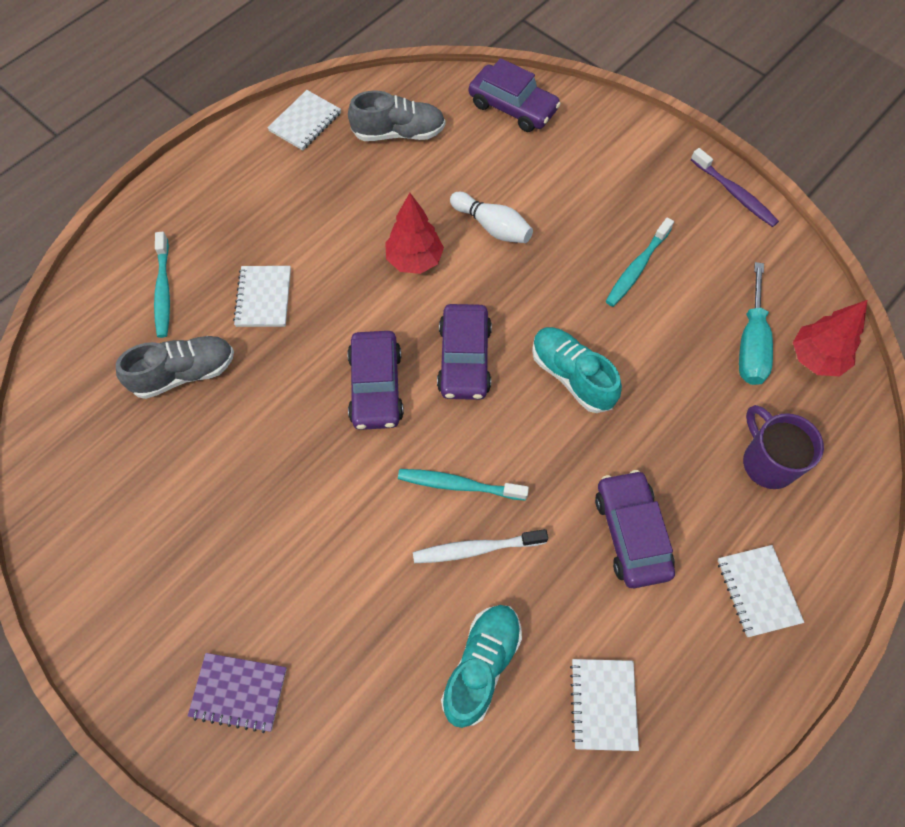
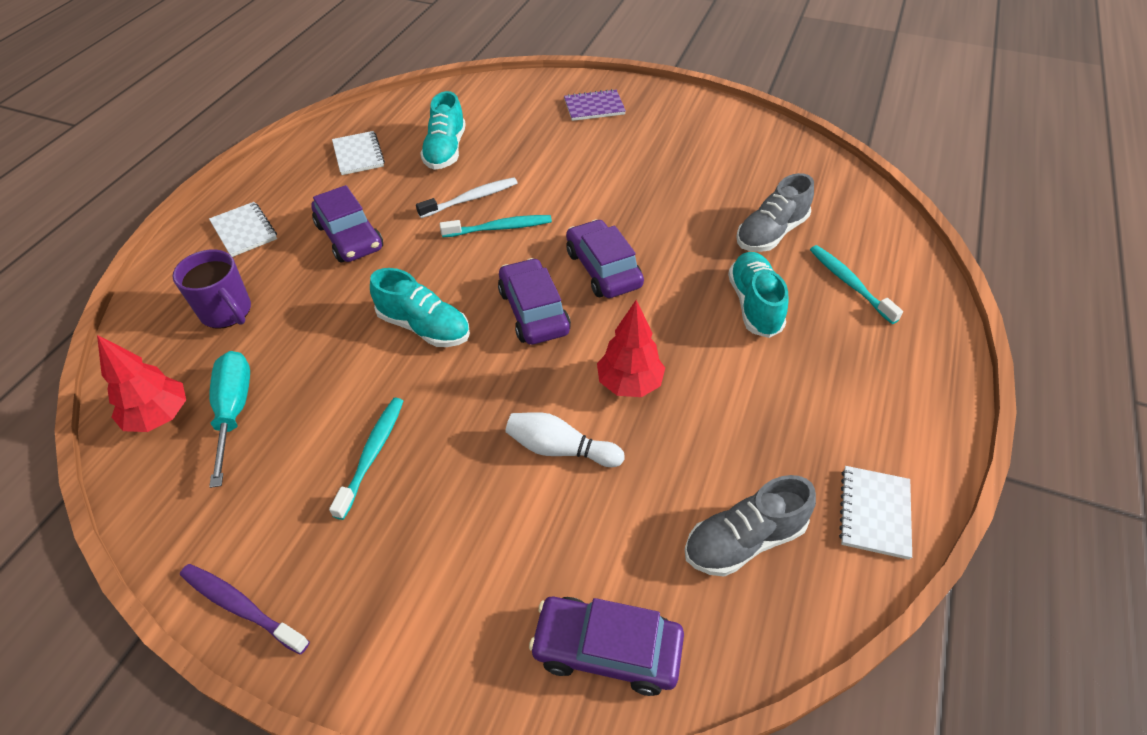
camera: 160 degrees right, 15 degrees down
(263, 298) = (754, 305): white notebook -> turquoise shoe

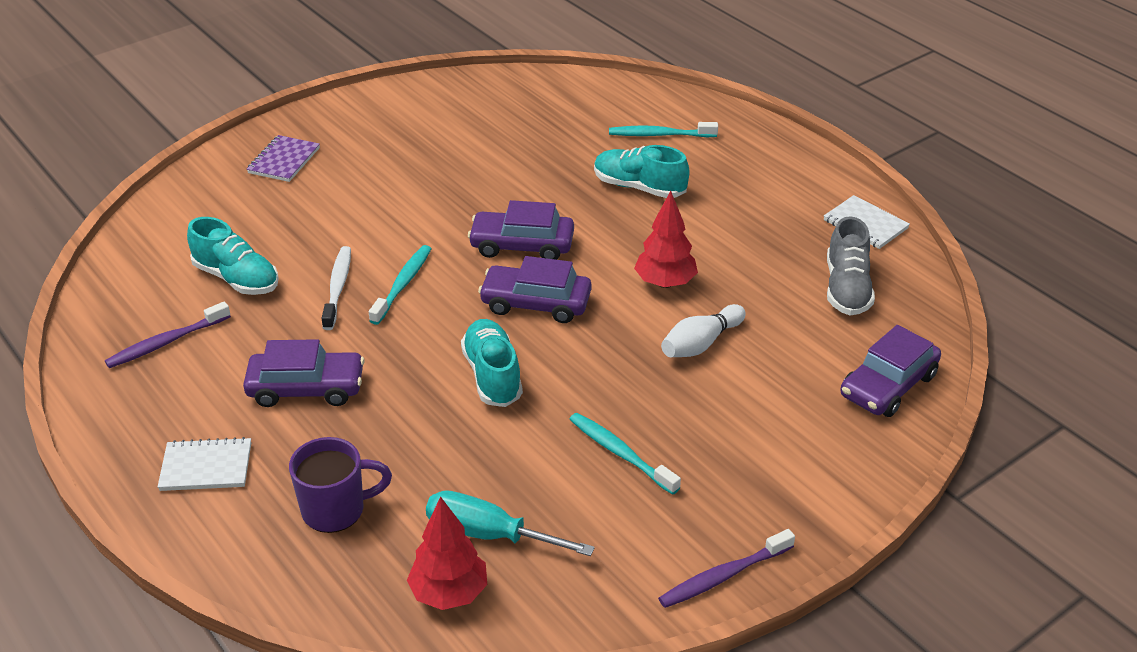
camera: 60 degrees left, 10 degrees down
(358, 155) = (166, 342): white notebook -> purple toothbrush
(424, 327) = (492, 375): turquoise shoe -> turquoise shoe turned 75 degrees counterclockwise
(771, 233) = (569, 143): grey shoe -> none

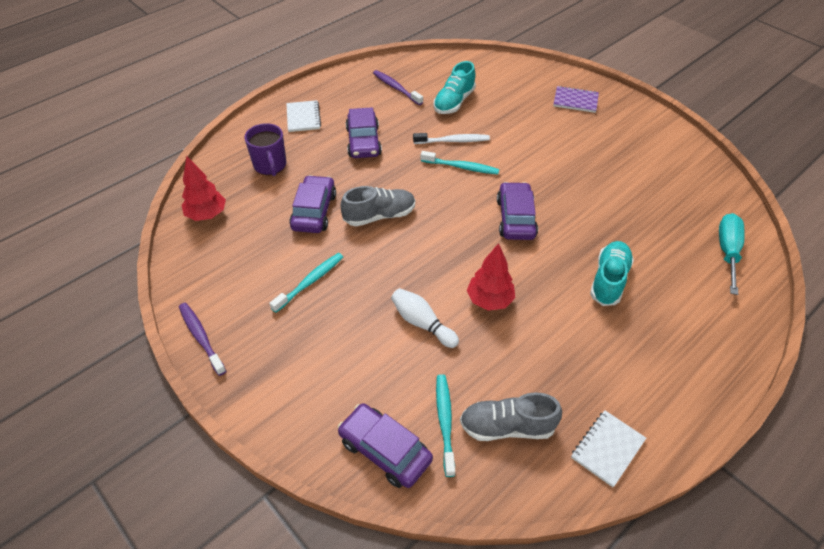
camera: 85 degrees right, 10 degrees up
(489, 534) = (247, 226): turquoise screwdriver -> turquoise screwdriver (727, 251)
(492, 375) = (379, 216): turquoise shoe -> grey shoe
(536, 303) = (453, 230): purple car -> purple car (314, 211)
(659, 135) = (691, 291): turquoise toothbrush -> turquoise toothbrush (445, 422)

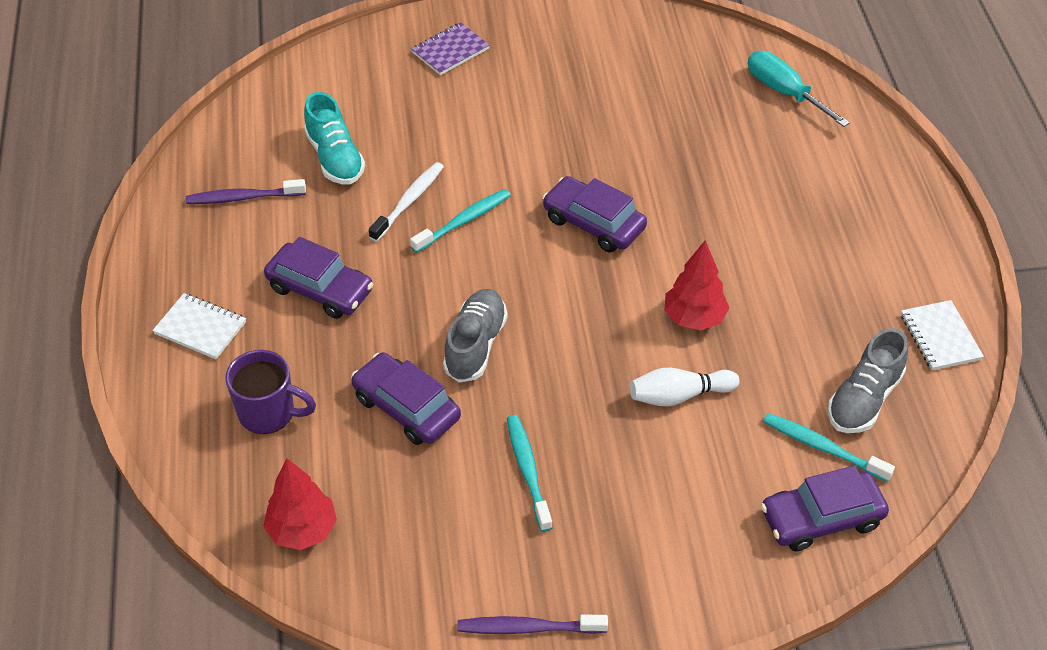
camera: 55 degrees left, 0 degrees up
(609, 280) = (746, 204): turquoise shoe -> none

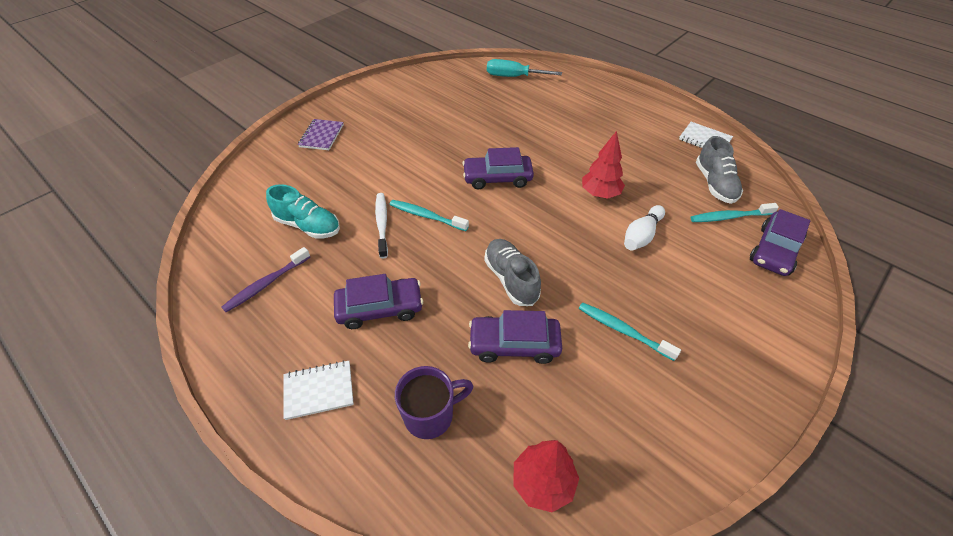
camera: 40 degrees left, 0 degrees up
(464, 221) = (426, 216): turquoise toothbrush -> turquoise toothbrush turned 75 degrees counterclockwise
(528, 628) = (740, 428): purple toothbrush -> none

